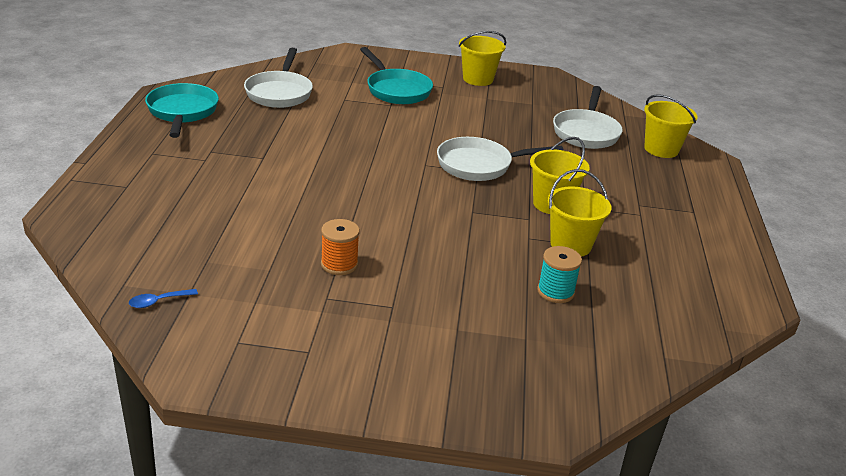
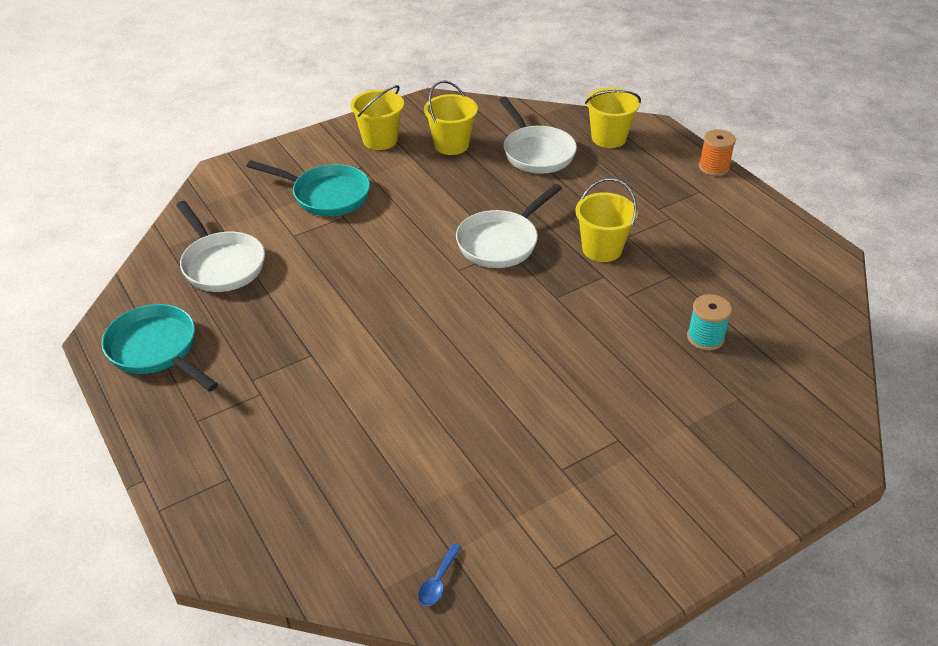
camera: 35 degrees left, 10 degrees up
(339, 264) = (528, 427): orange spool -> orange spool (713, 167)
(570, 245) = (662, 283): yellow bucket -> yellow bucket (451, 145)

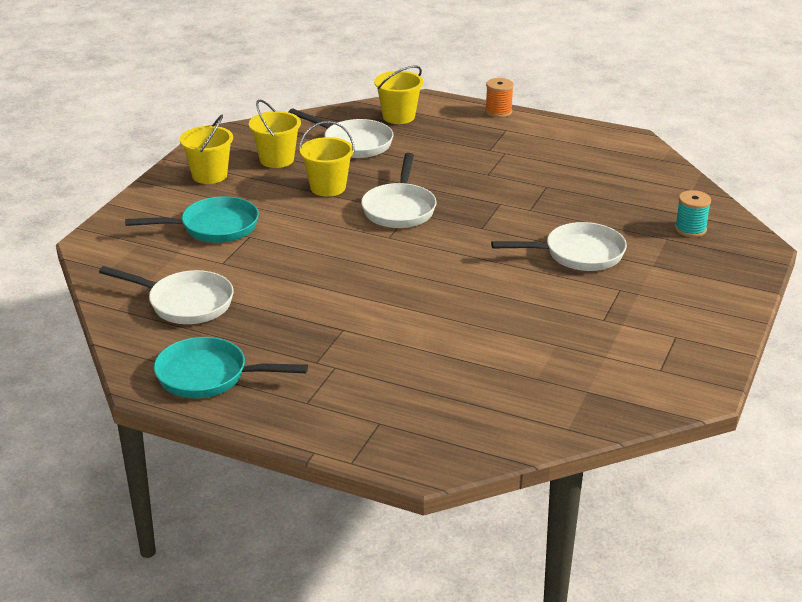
camera: 35 degrees left, 10 degrees down
(438, 581) = (598, 409): blue spoon -> none
(602, 249) = (479, 188): yellow bucket -> yellow bucket (328, 187)
(619, 373) = (578, 254): none -> white pan
(705, 337) = (609, 214): turquoise spool -> turquoise spool (690, 229)

